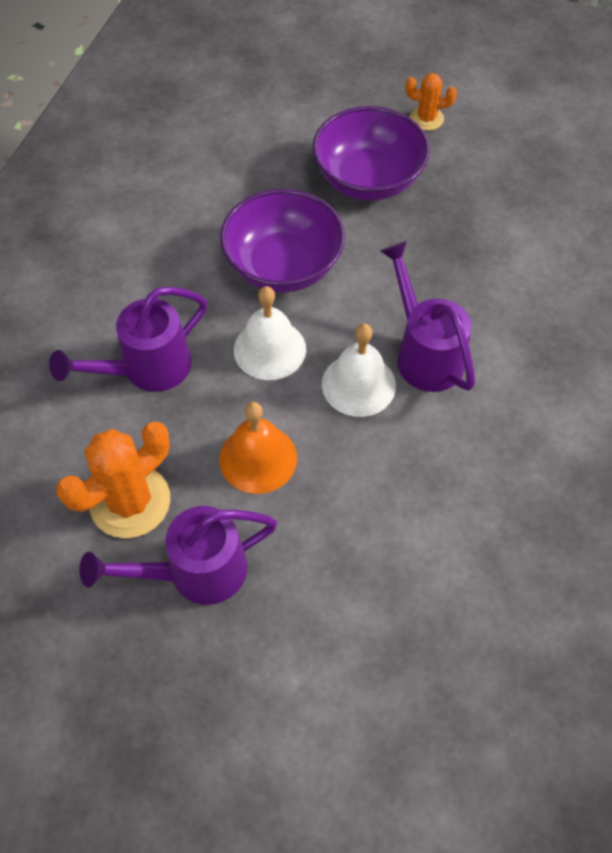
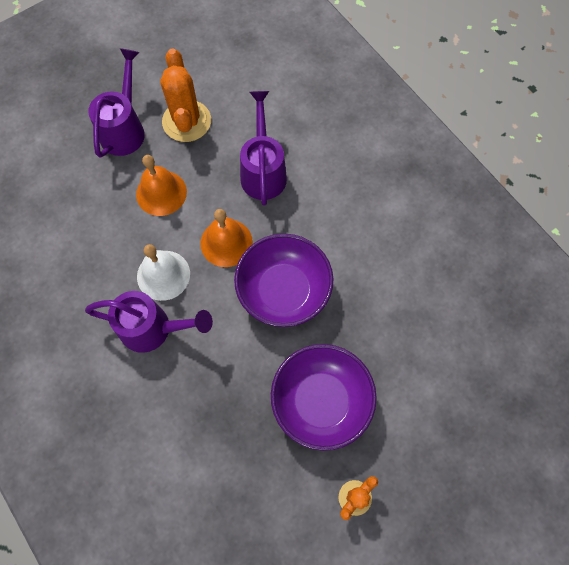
camera: 125 degrees right, 10 degrees up
(269, 349) = (226, 242): white bell -> orange bell

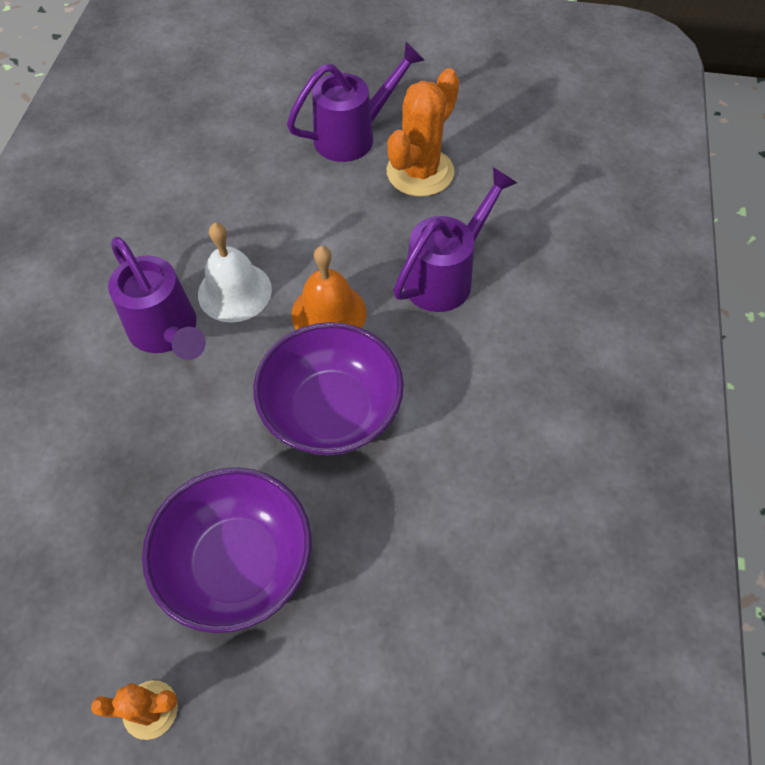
camera: 45 degrees right, 10 degrees down
(161, 193) = (320, 216): orange bell -> none

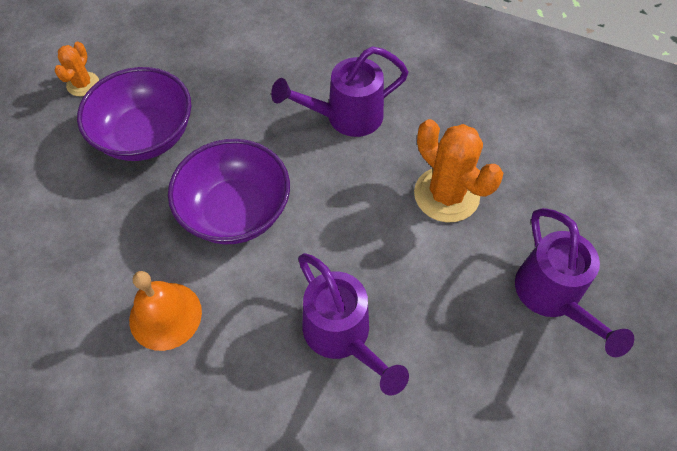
camera: 105 degrees right, 0 degrees up
(234, 291) = (373, 165): white bell -> none
(328, 313) = (330, 228): orange bell -> orange bell (165, 315)
(420, 172) = (488, 351): orange cactus -> orange cactus (446, 195)

